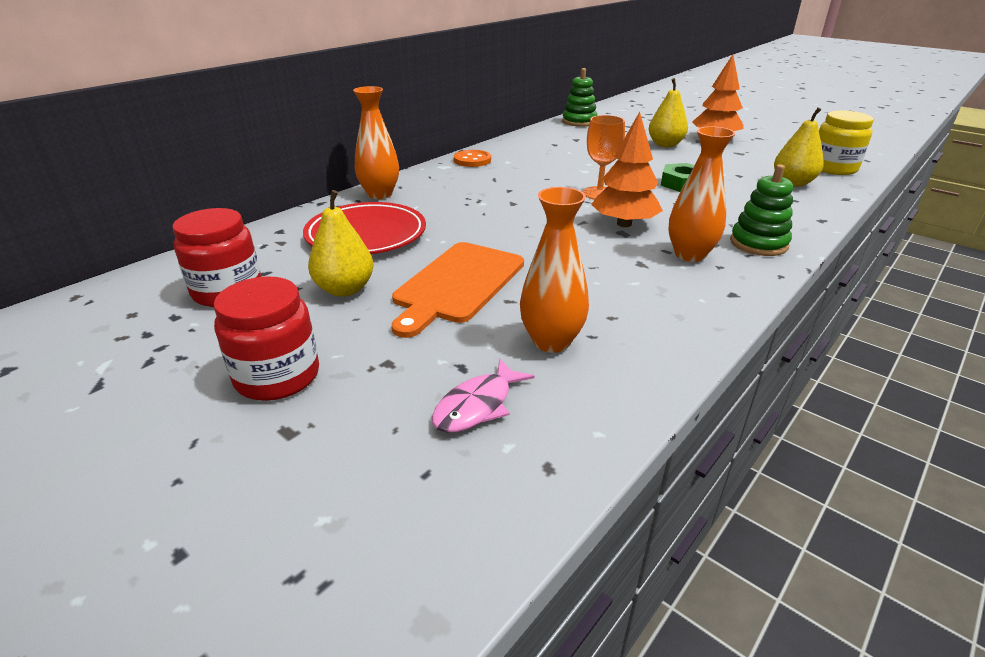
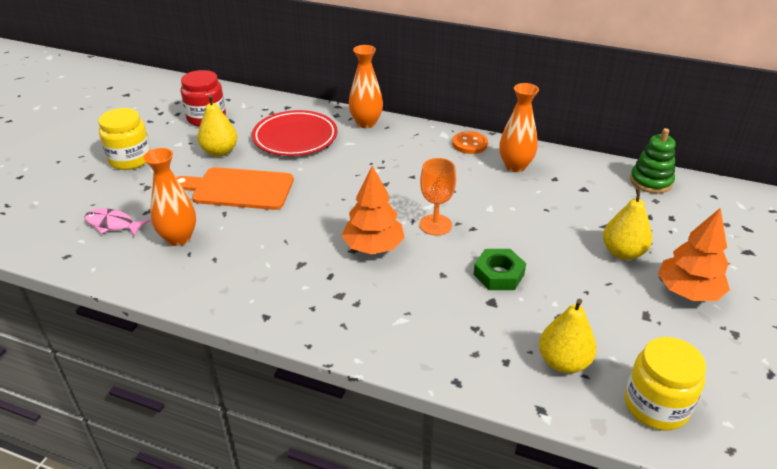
camera: 70 degrees right, 5 degrees up
(277, 376) = (130, 159): red jar -> yellow jar
(690, 255) = (327, 289): orange vase -> orange vase (515, 166)
(758, 243) = (370, 331): green stacking toy -> none

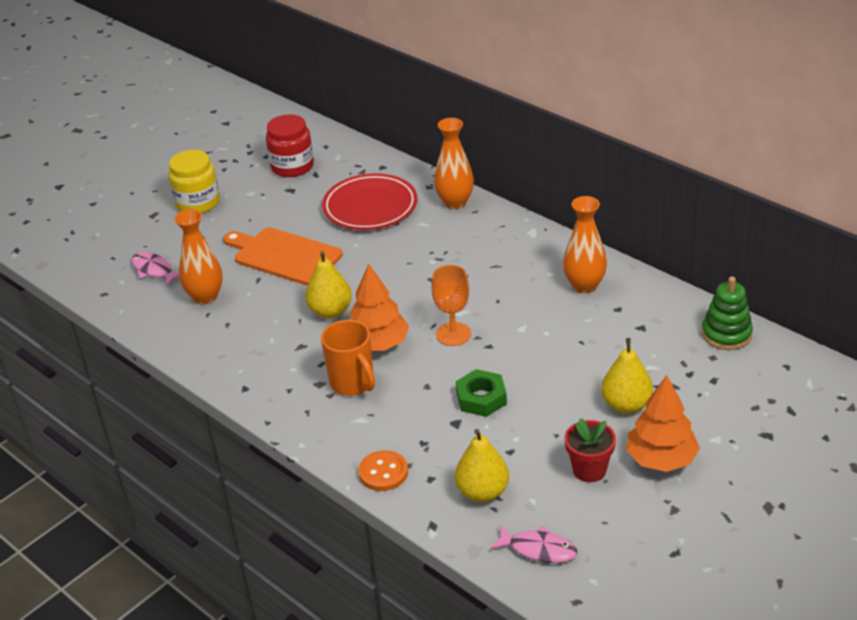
camera: 25 degrees right, 0 degrees up
(220, 152) = (286, 210): yellow pear -> yellow pear (330, 311)
(372, 287) = (353, 383): none -> orange mug
(469, 144) = (553, 249): orange button -> orange button (383, 472)
(638, 316) = (589, 470): none -> red flower pot
(656, 406) = (538, 549): yellow jar -> pink fish

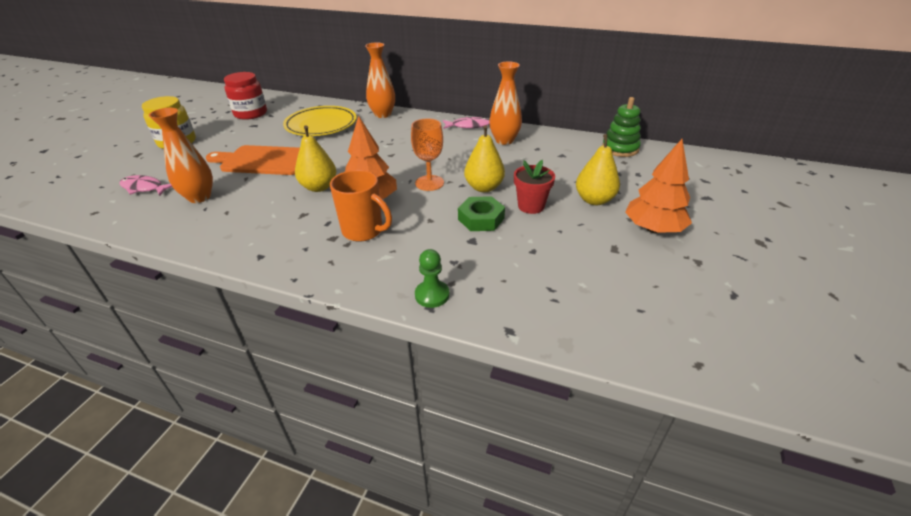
camera: 25 degrees left, 0 degrees up
(370, 207) = (321, 125): red plate -> yellow plate
(383, 472) = (432, 295): orange button -> green pawn
(482, 492) = (534, 288): yellow pear -> yellow pear (484, 187)
(538, 549) = (622, 325): pink fish -> pink fish (468, 126)
(589, 470) = (607, 249): red flower pot -> red flower pot (531, 206)

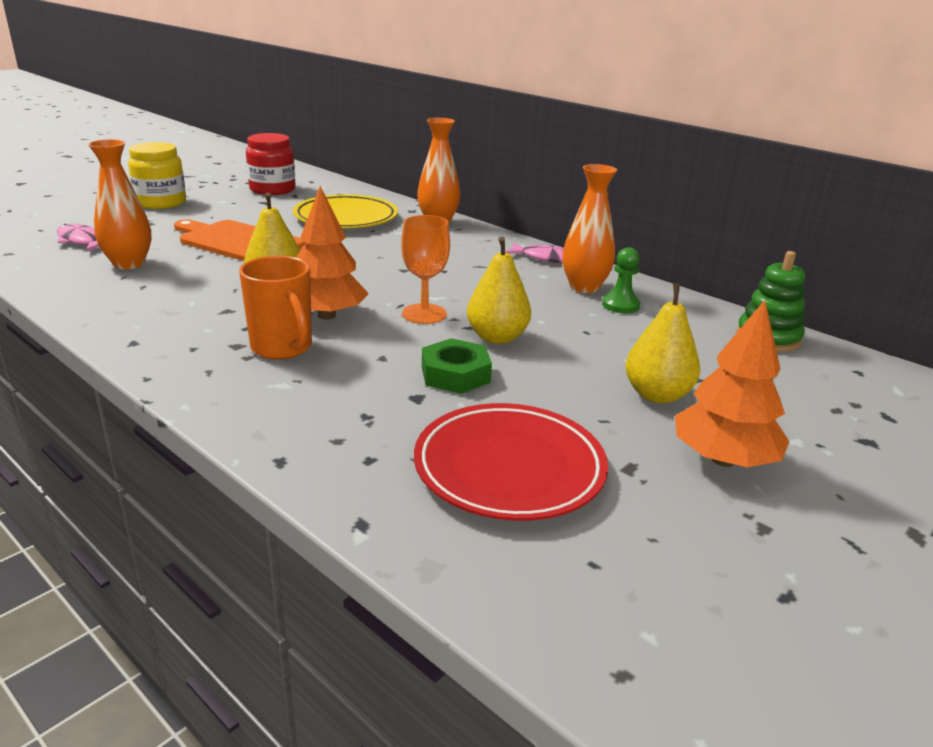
camera: 20 degrees right, 10 degrees down
(432, 295) = (297, 447): green pawn -> green pawn (620, 305)
(531, 206) = (546, 377): red flower pot -> none
(557, 269) = (509, 468): none -> red plate

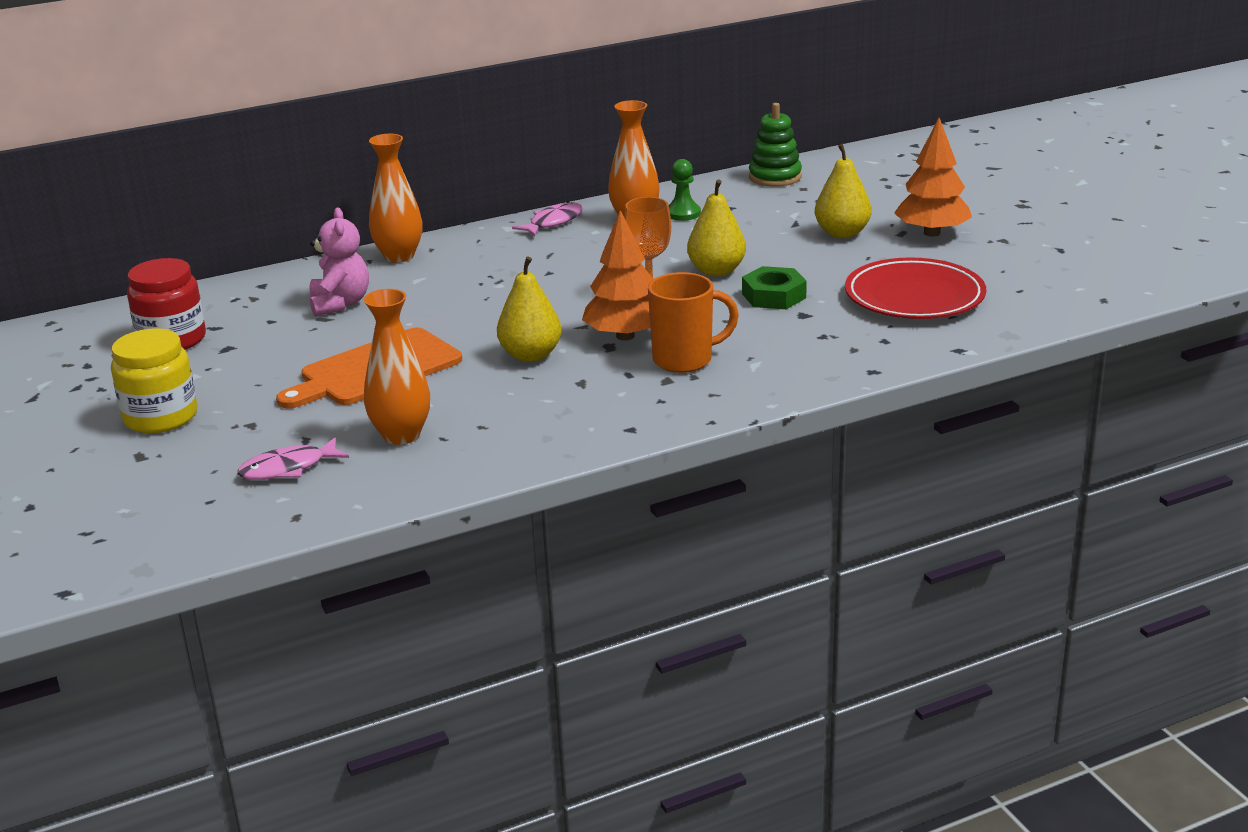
camera: 65 degrees left, 0 degrees up
(346, 218) = (340, 303): yellow plate -> pink teddy bear

